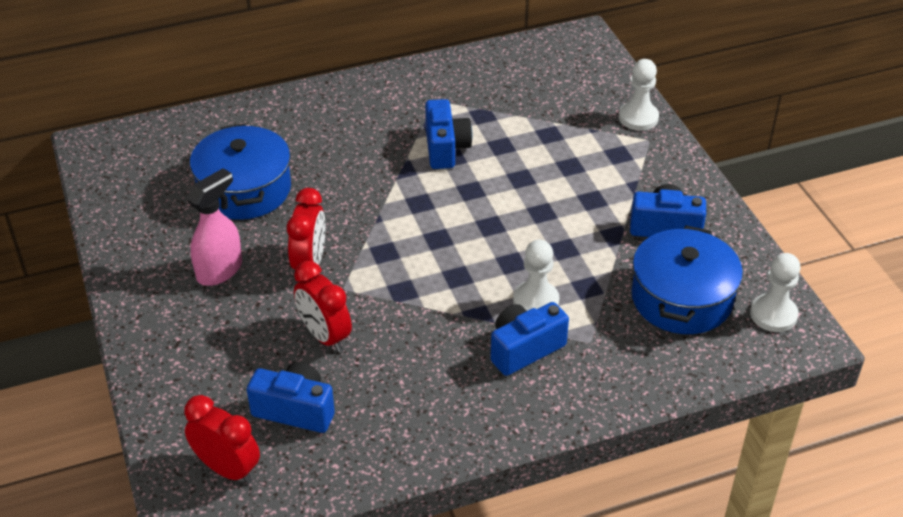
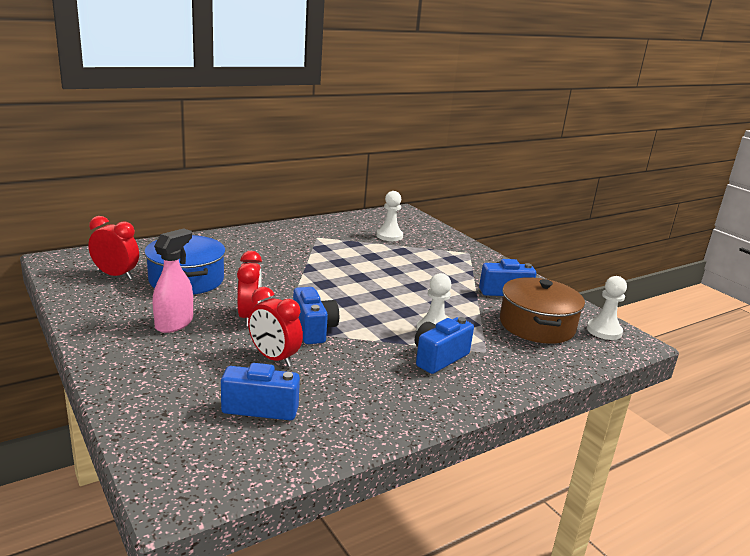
camera: 15 degrees left, 20 degrees down
(227, 469) = (206, 454): red clock -> red clock (116, 275)
(445, 148) = (333, 257): blue camera -> blue camera (313, 329)
(638, 117) = (456, 243): white pawn -> white pawn (389, 236)
(681, 298) = (537, 325): blue pot -> brown pot

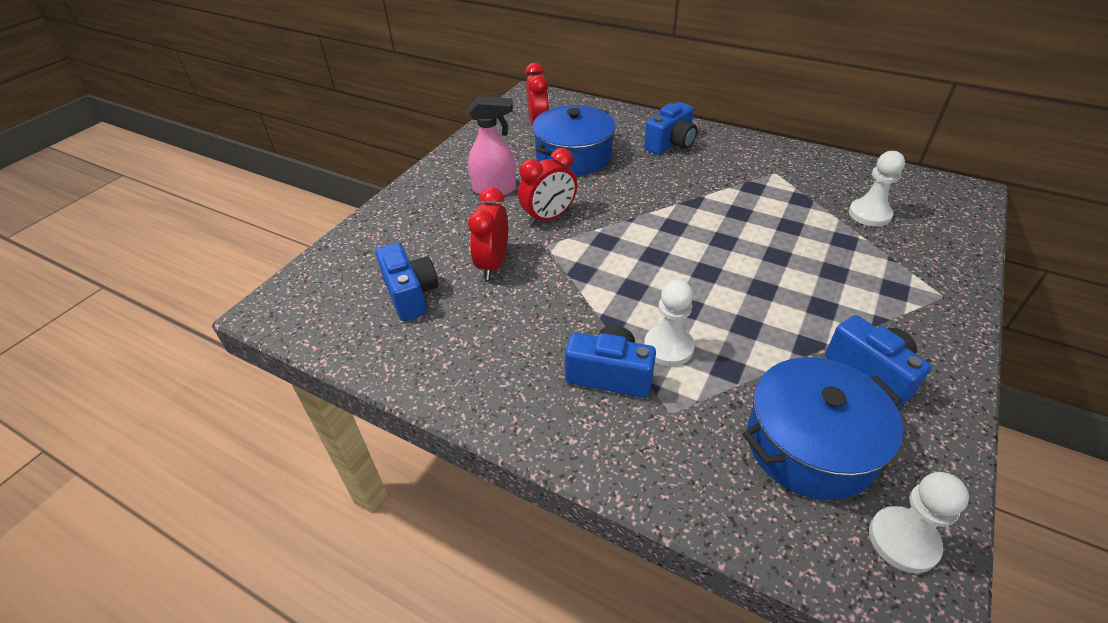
camera: 65 degrees right, 20 degrees up
(313, 329) = (570, 262): blue camera -> blue camera (671, 144)
(537, 325) = (810, 444): brown pot -> blue pot

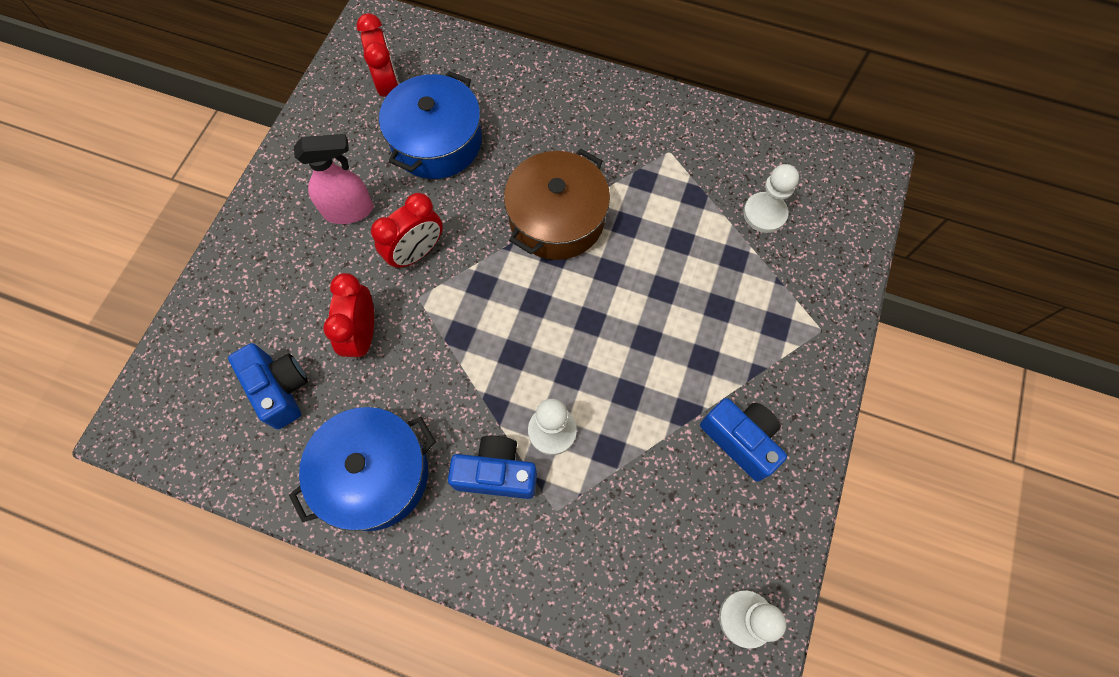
camera: 10 degrees left, 25 degrees up
(671, 144) = (551, 108): blue camera -> none
(675, 205) = (557, 219): none -> brown pot
(810, 444) = (678, 530): blue pot -> blue pot (374, 474)

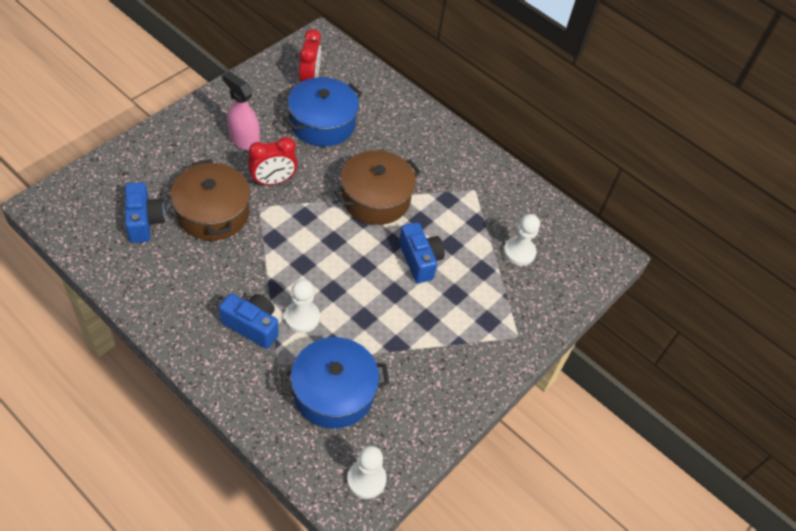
camera: 15 degrees right, 15 degrees down
(349, 210) = (244, 140): pink spray bottle -> pink spray bottle turned 150 degrees counterclockwise
(363, 334) = (213, 213): red clock -> brown pot
(374, 474) = (175, 293): blue pot -> blue pot (333, 392)
(740, 440) = (424, 376): blue camera -> blue camera (419, 260)

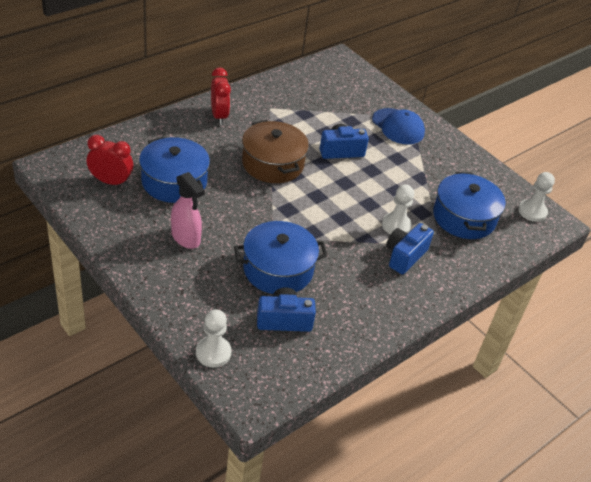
camera: 80 degrees left, 10 degrees down
(213, 213) = (278, 269): brown pot -> blue pot
(244, 140) = (186, 238): pink spray bottle -> pink spray bottle turned 90 degrees counterclockwise
(273, 181) = (243, 224): red clock -> red clock (219, 116)
(491, 320) = (398, 126): none -> blue cap
(519, 252) = (335, 99): white pawn -> white pawn (213, 353)

